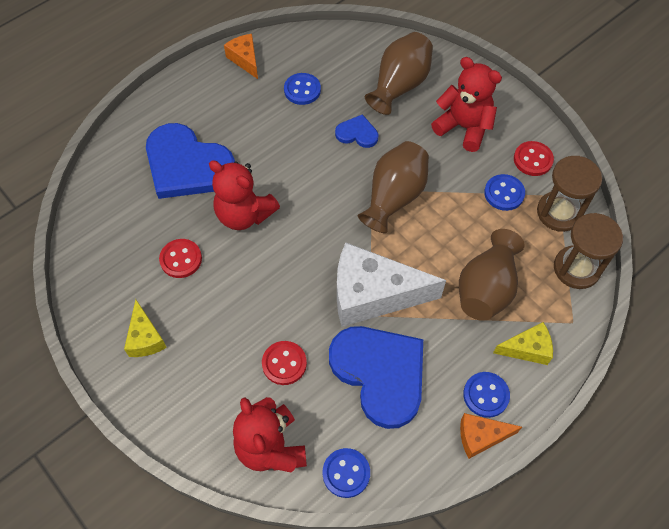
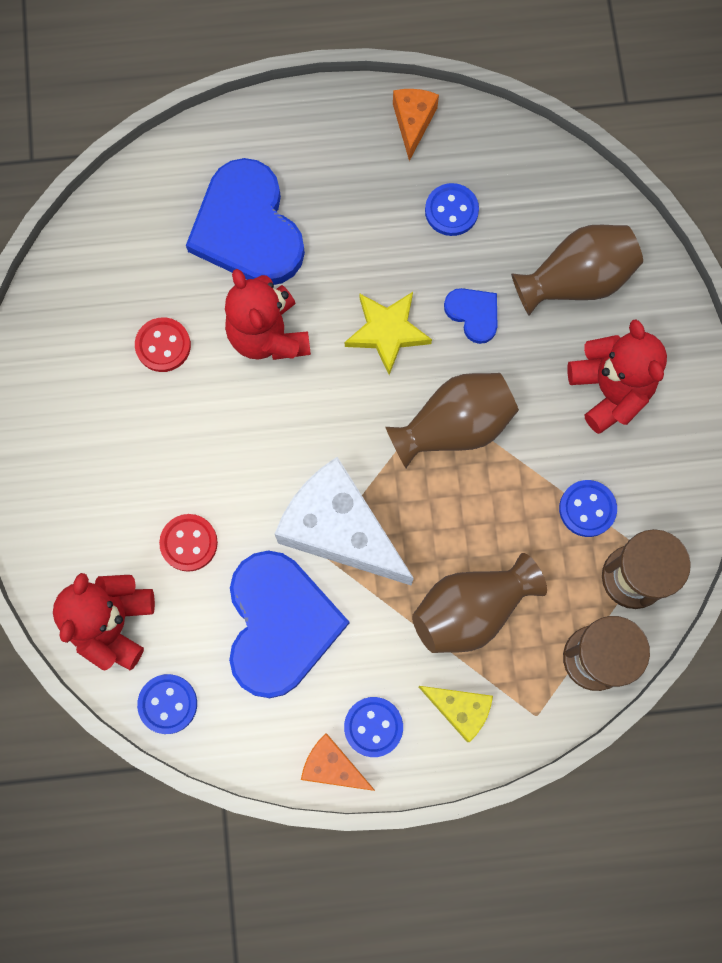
camera: 35 degrees right, 15 degrees up
(145, 338) = (67, 415): yellow cheese -> none
(315, 171) = (387, 332): none -> yellow star
(533, 159) = (659, 489): red button -> none

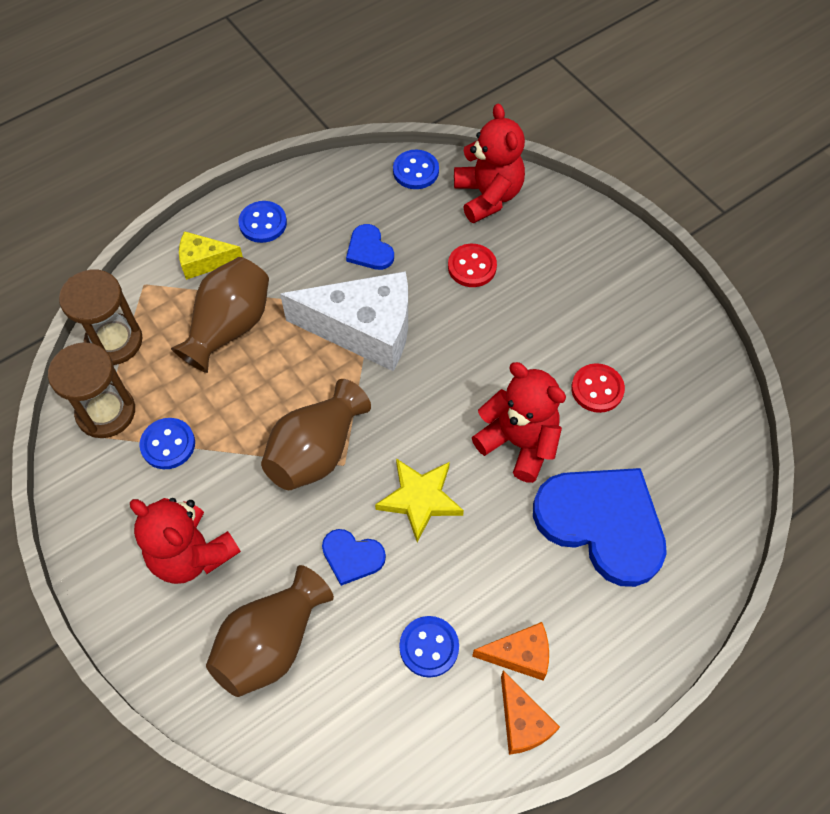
camera: 150 degrees right, 15 degrees down
(280, 624) = (369, 250): blue heart -> blue heart, size x0.46
(332, 766) = (278, 189): orange cheese -> orange cheese (519, 655)

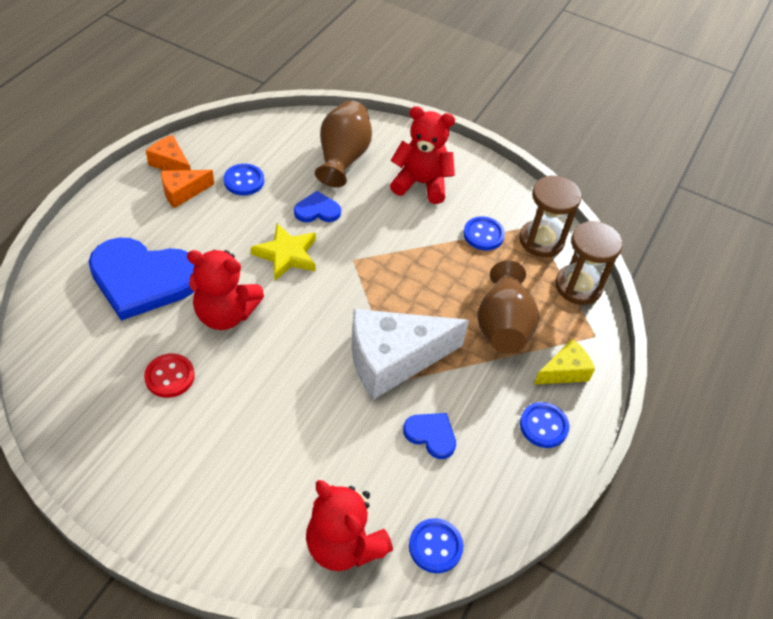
camera: 150 degrees right, 10 degrees down
(316, 451) = (378, 261): brown vase -> none
(472, 267) = (326, 453): red button -> none

